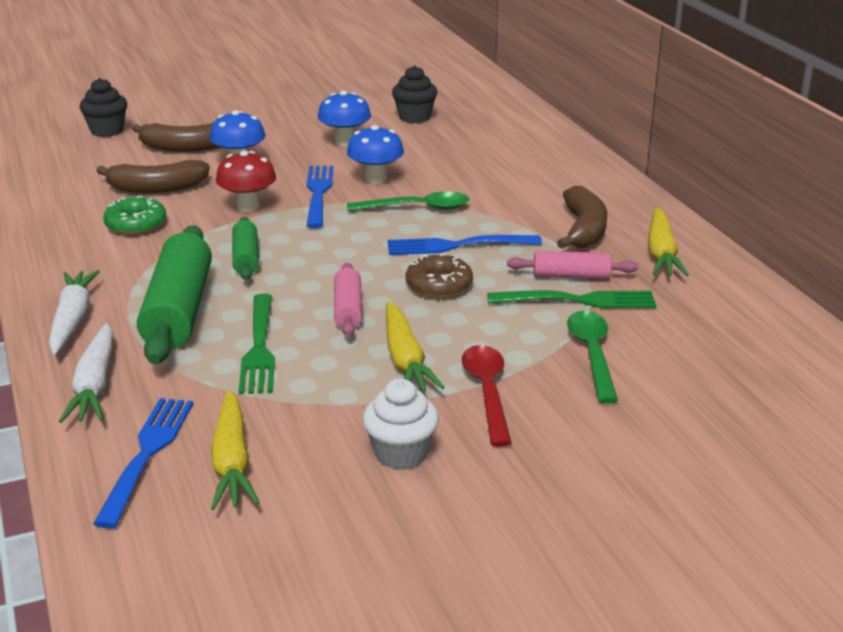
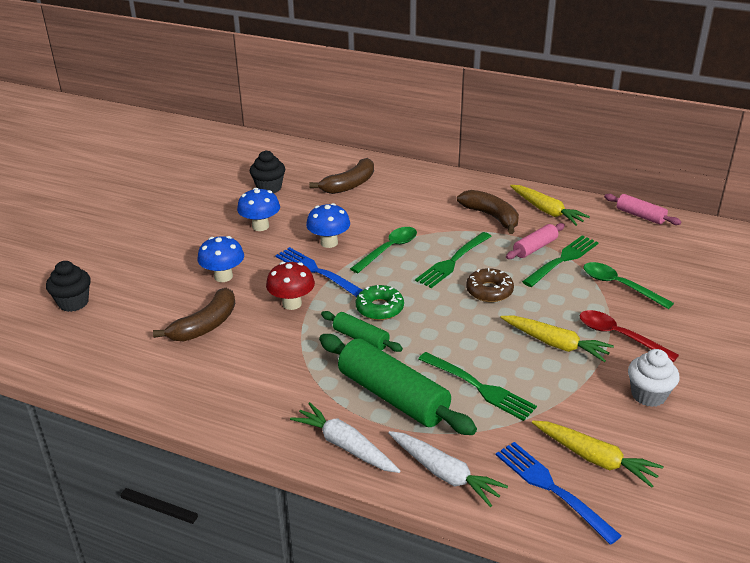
camera: 45 degrees left, 5 degrees up
(136, 224) = (246, 358): green donut -> green donut (379, 308)
(184, 147) = (161, 285): brown banana -> brown banana (349, 185)
(348, 309) = (475, 334): pink rolling pin -> pink rolling pin (640, 216)
(457, 245) = (453, 261): blue fork -> green fork

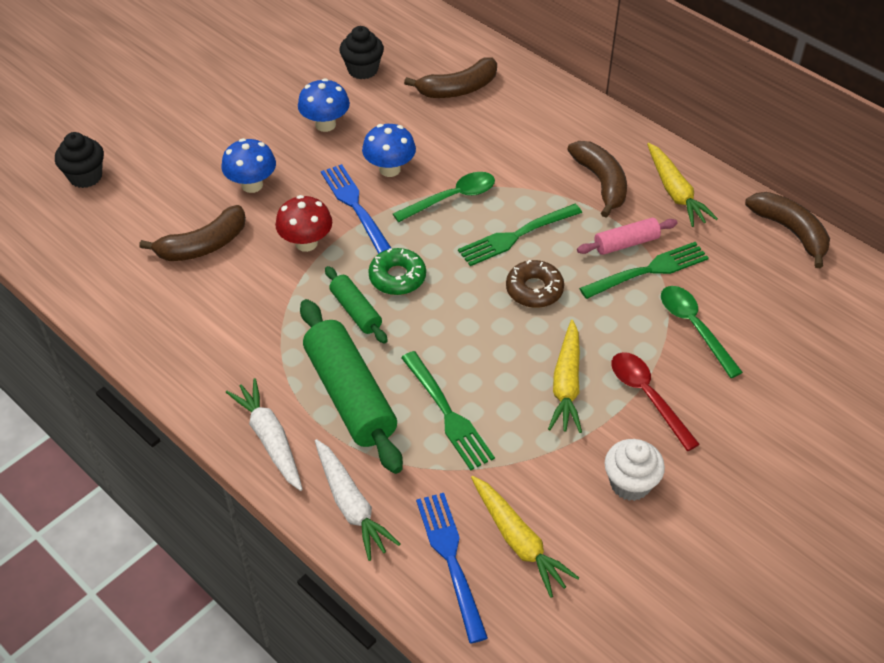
camera: 20 degrees right, 15 degrees up
(555, 344) = (566, 384): yellow carrot -> yellow carrot turned 45 degrees clockwise
(640, 216) = (790, 232): pink rolling pin -> brown banana

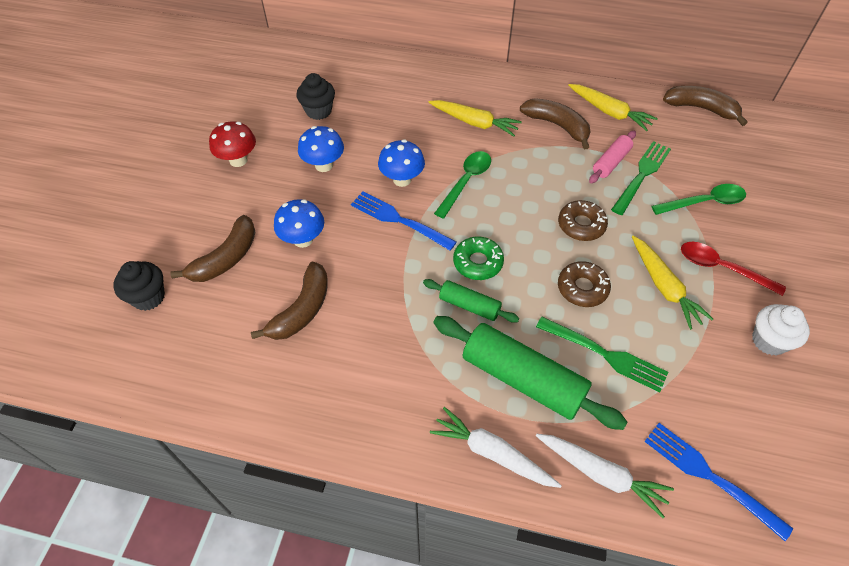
camera: 30 degrees left, 5 degrees up
(306, 243) = (385, 268): red mushroom -> red mushroom (238, 160)
(458, 89) = (402, 98): brown banana -> brown banana (226, 258)
(480, 347) = (582, 288): none -> brown donut
(516, 236) = (535, 190): green fork -> none
(518, 541) = (740, 431): yellow carrot -> yellow carrot (474, 123)
(694, 327) = (704, 202): green spoon -> green spoon turned 135 degrees clockwise

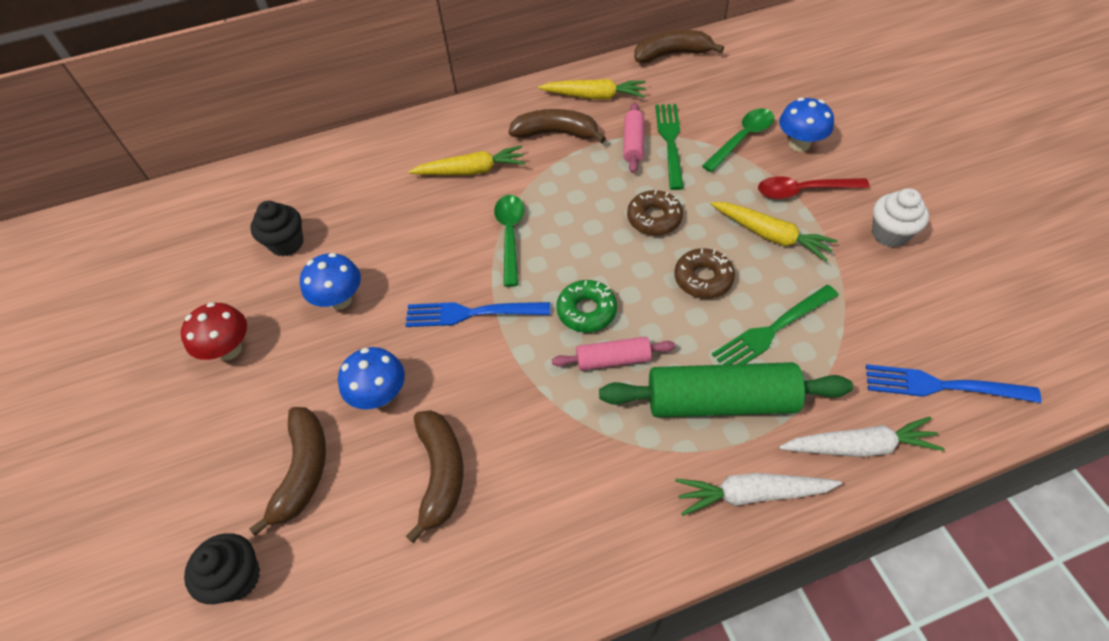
camera: 30 degrees left, 0 degrees up
(402, 179) = (441, 269): blue mushroom -> blue mushroom (799, 144)
(469, 306) = (613, 360): green rolling pin -> pink rolling pin
(605, 354) = (772, 330): green fork -> green fork turned 150 degrees clockwise

